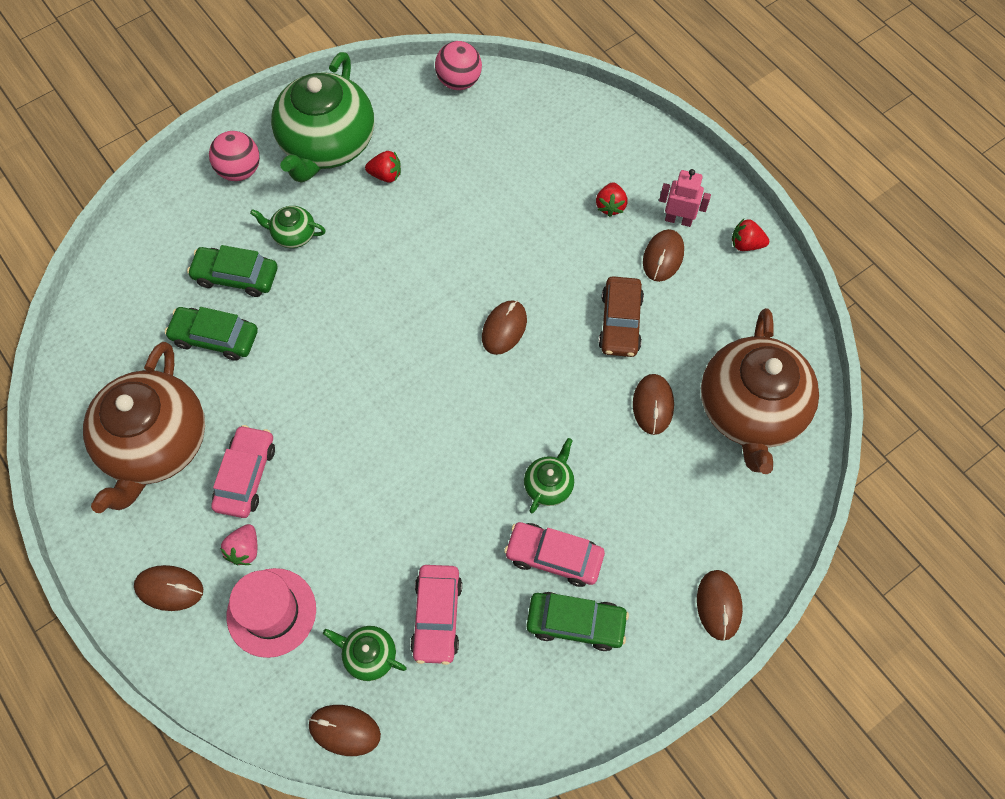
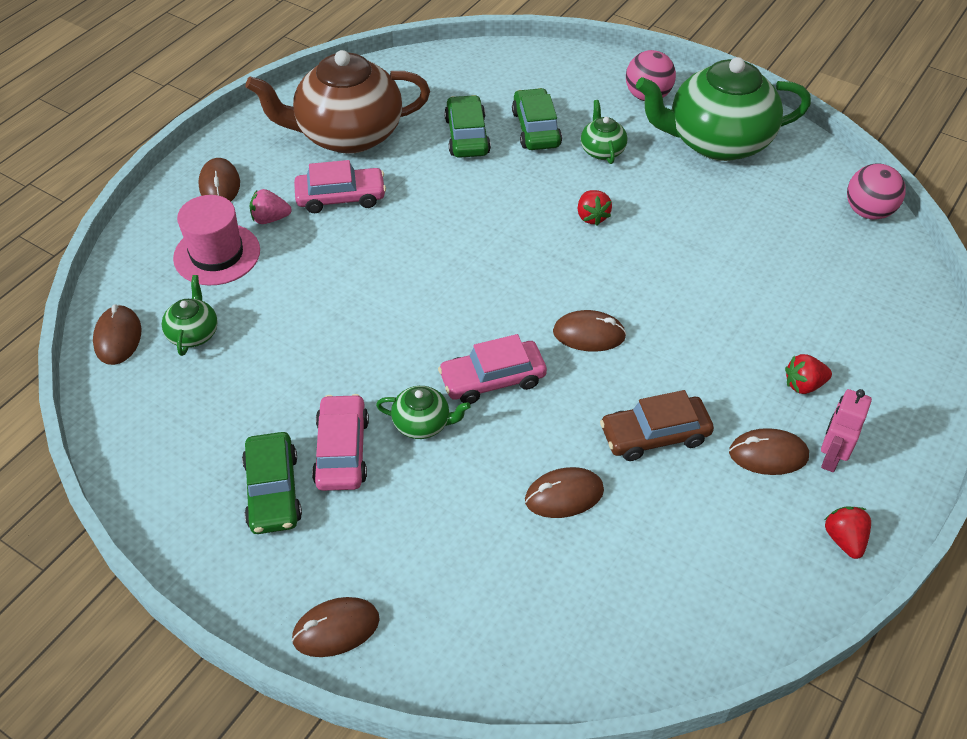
camera: 70 degrees right, 15 degrees down
(386, 175) = (712, 192): red strawberry -> red strawberry (592, 217)
(437, 616) = (246, 372): pink car -> pink car (492, 379)
(678, 220) = (831, 457): pink robot -> pink robot turned 150 degrees counterclockwise
(750, 410) = (607, 602): brown teapot -> none

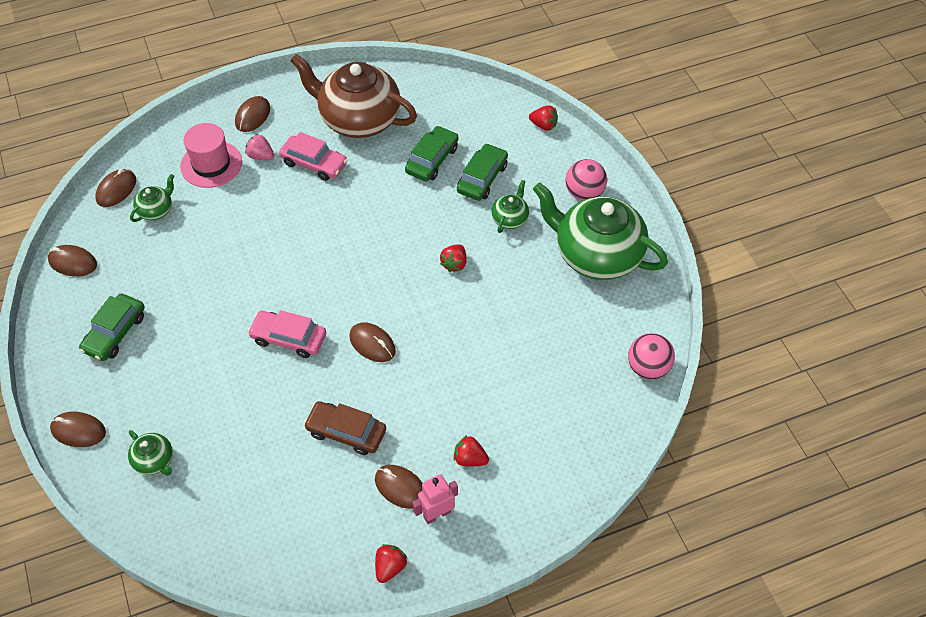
camera: 35 degrees right, 5 degrees up
(342, 451) = (169, 331): pink car -> none
(422, 424) = (225, 342): green teapot -> green teapot (154, 461)
(546, 57) = (543, 125): none -> red strawberry
(564, 495) = (260, 435): brown mouse -> brown mouse (73, 262)

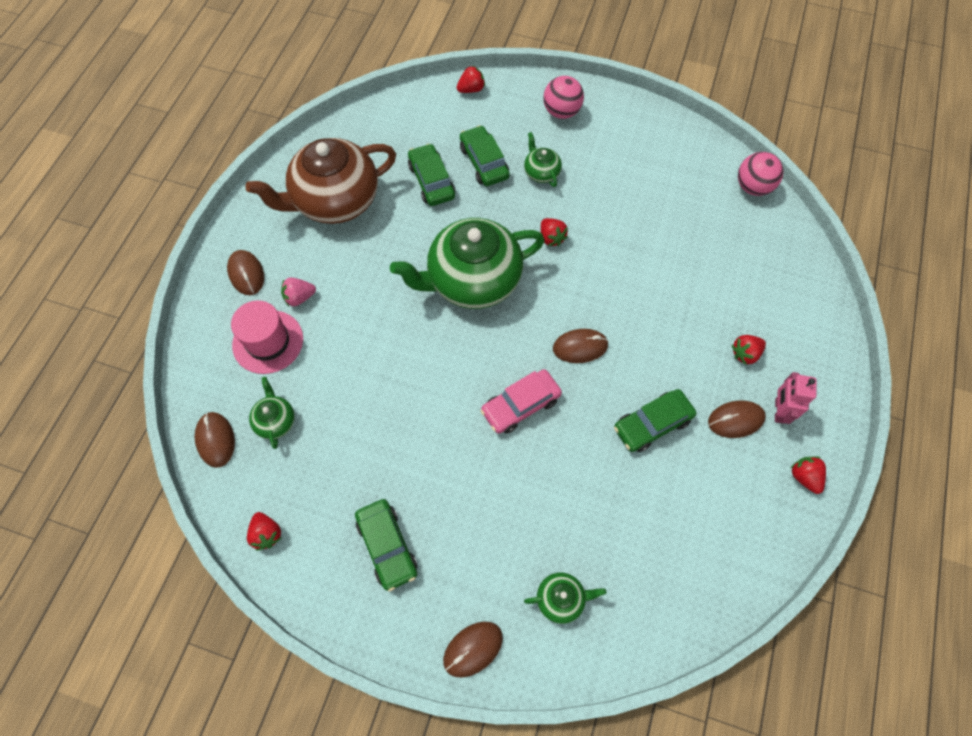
camera: 50 degrees left, 10 degrees up
(73, 262) = (267, 534): brown mouse -> red strawberry
(314, 163) = (350, 264): pink car -> none
(346, 432) = (652, 424): brown car -> green car
(597, 255) = (626, 145): green teapot -> green teapot (472, 280)

